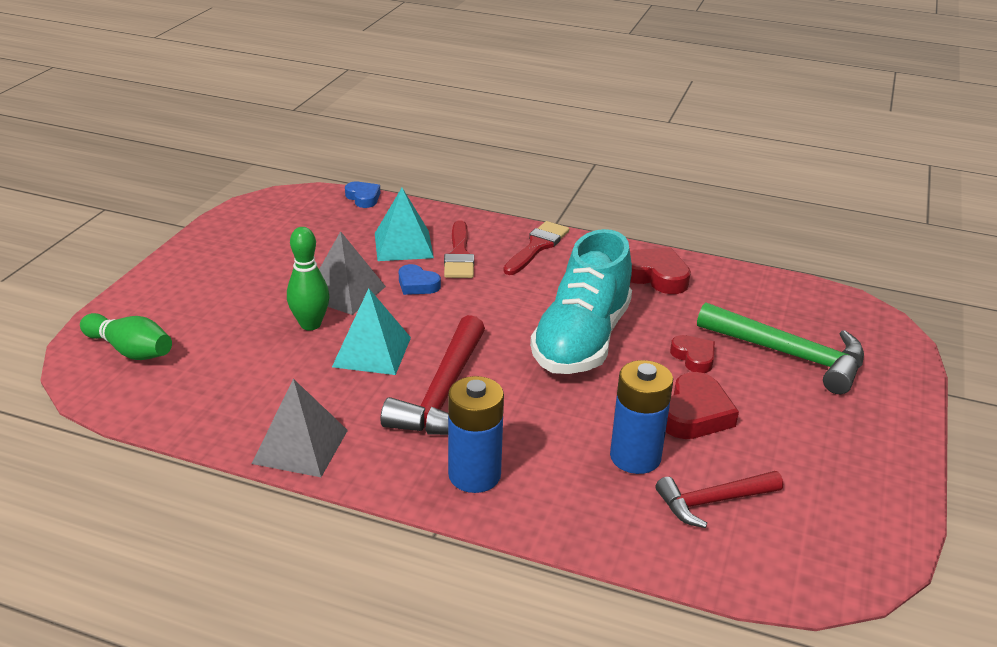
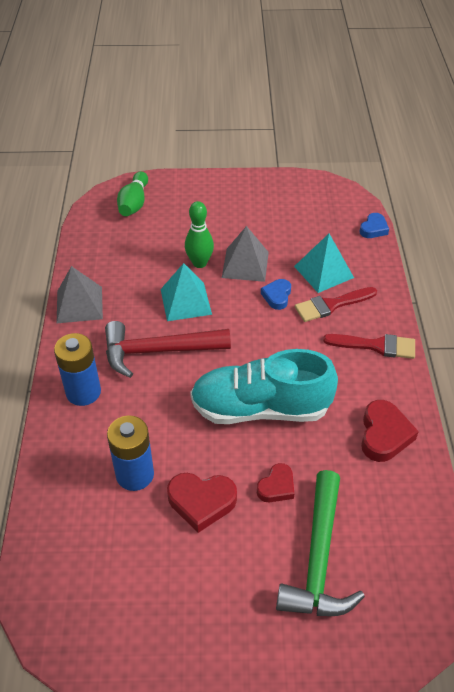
camera: 70 degrees right, 15 degrees up
(713, 501) = (104, 532): red hammer -> none

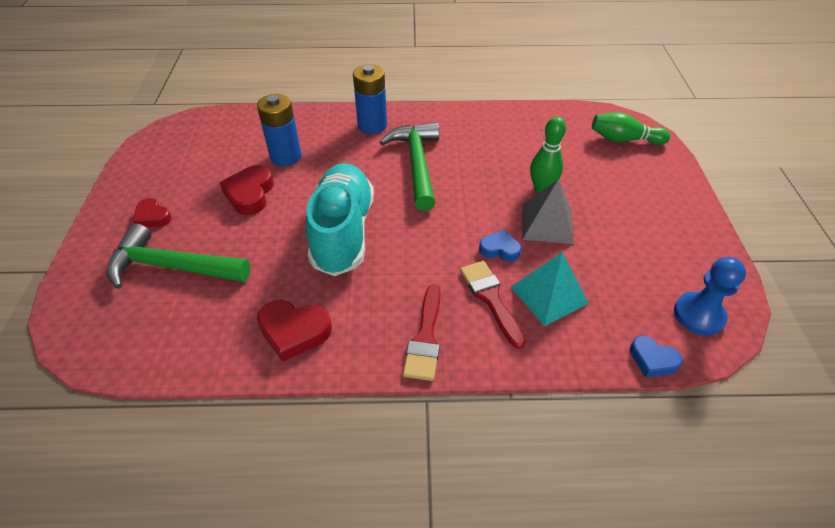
camera: 90 degrees right, 0 degrees up
(79, 304) = (471, 116): grey pyramid -> none
(158, 351) = (417, 164): red hammer -> green hammer
(185, 301) = (483, 179): turquoise pyramid -> none
(276, 486) = (252, 241): red heart -> red heart (153, 217)
(333, 201) = (698, 315): none -> blue pawn

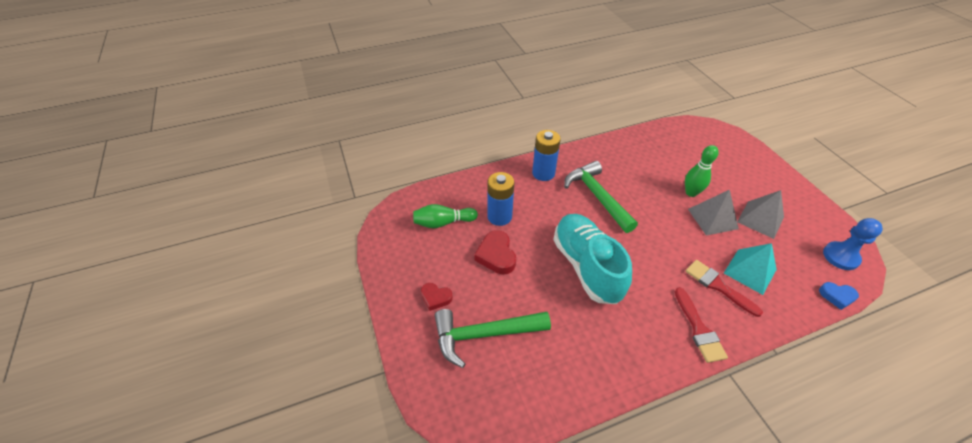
camera: 20 degrees left, 0 degrees up
(294, 331) = (611, 355): red heart -> none
(499, 249) = (697, 247): blue heart -> none
(614, 241) = (760, 219): none -> grey pyramid
(624, 139) = (715, 141): green bowling pin -> green bowling pin (443, 222)

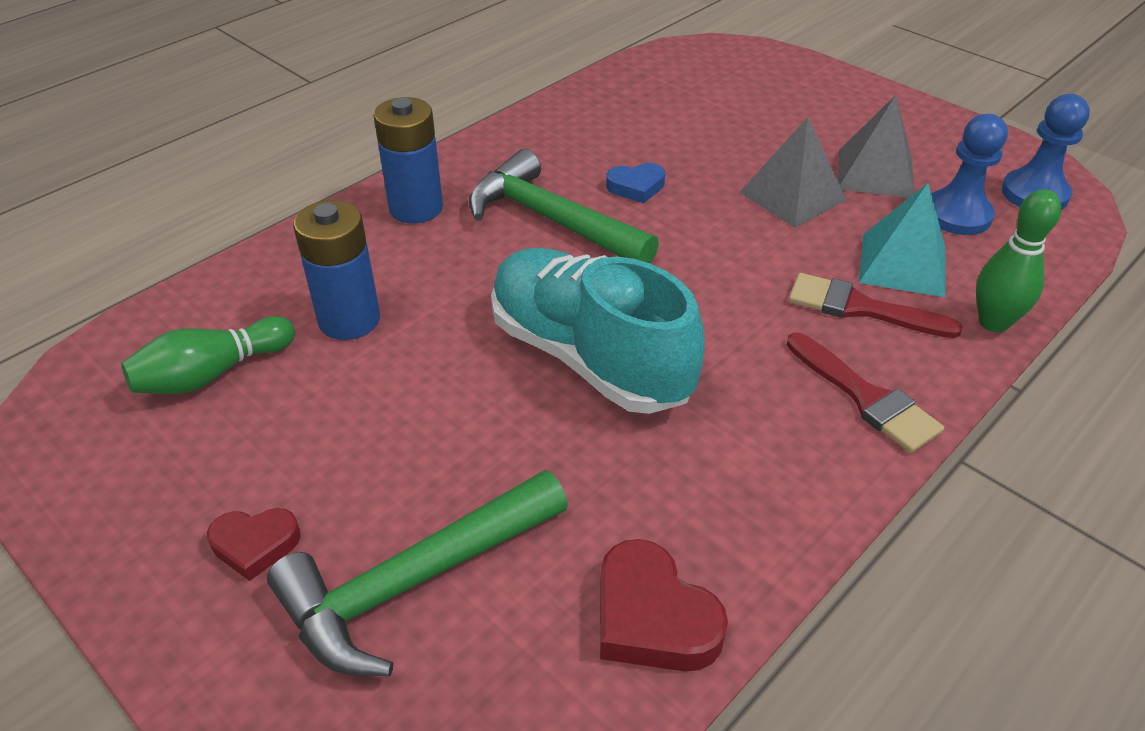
camera: 25 degrees left, 5 degrees down
(496, 255) = (374, 401): red heart -> red heart (652, 617)
(691, 192) = (731, 163): green bowling pin -> green bowling pin (993, 322)
(792, 255) = (957, 215): none -> blue pawn
(837, 296) = (1064, 258): blue heart -> blue heart (636, 187)

